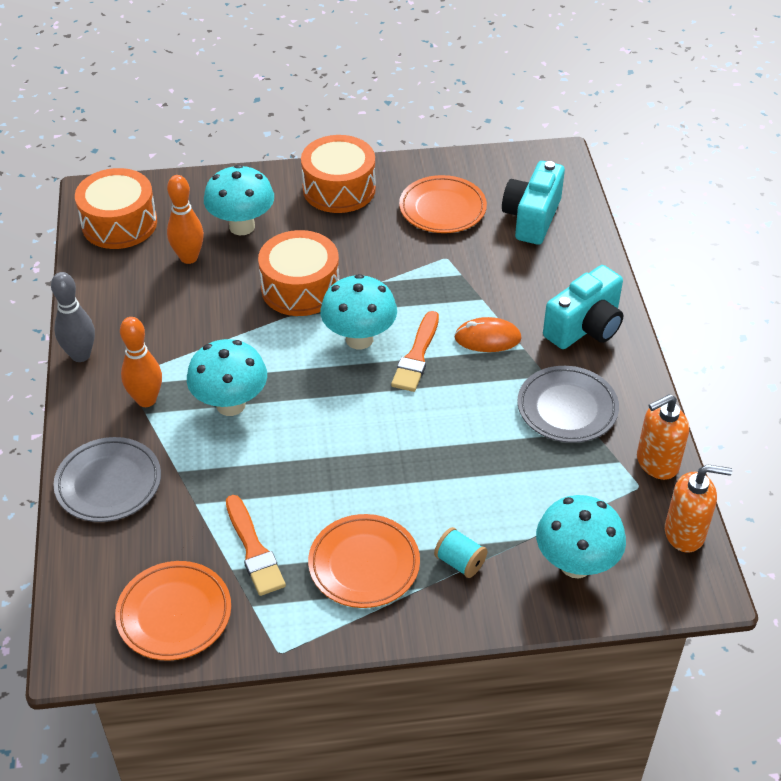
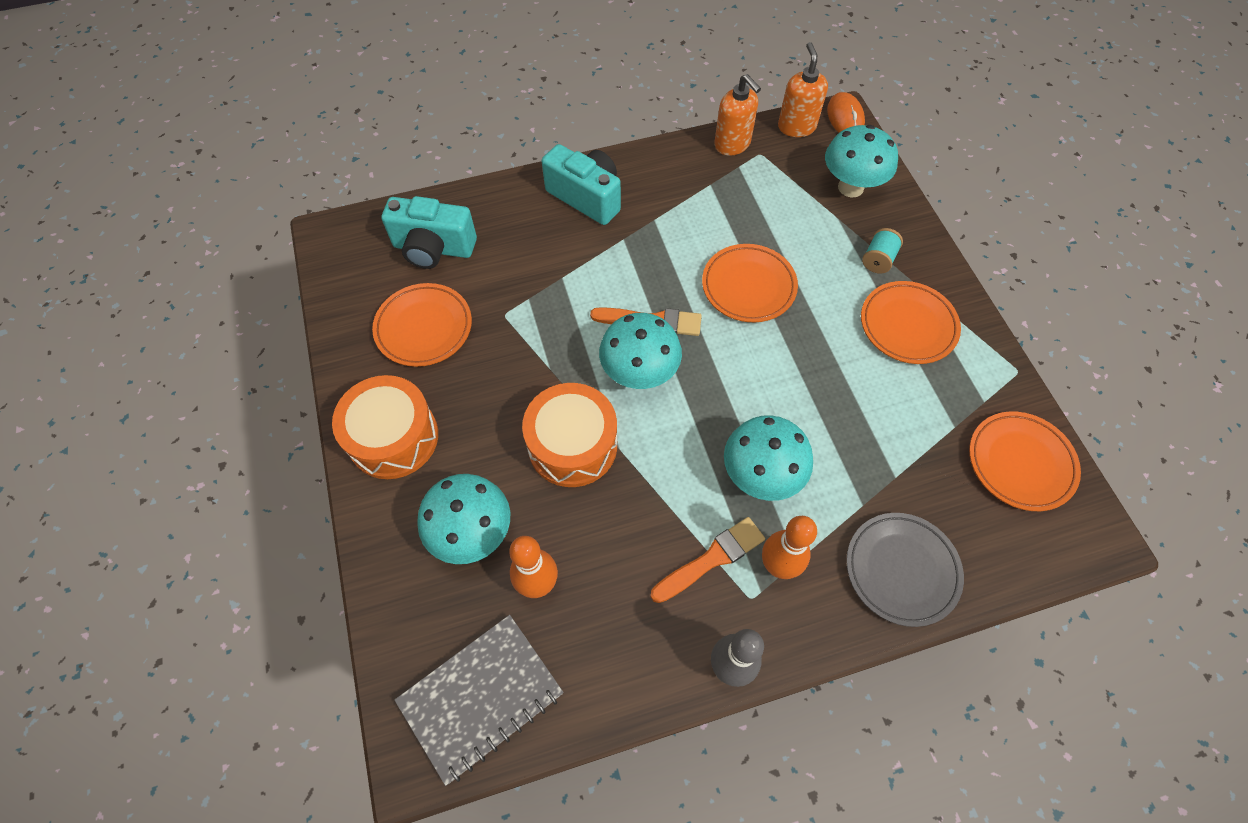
camera: 100 degrees left, 15 degrees up
(119, 223) = (481, 697): orange drum -> grey notebook
(254, 550) = (927, 414): orange brush -> orange brush (711, 559)
(444, 437) = (748, 286): none -> orange plate
(487, 338) = (615, 267): orange mouse -> orange mouse (845, 118)
(567, 408) = (689, 203): grey plate -> none

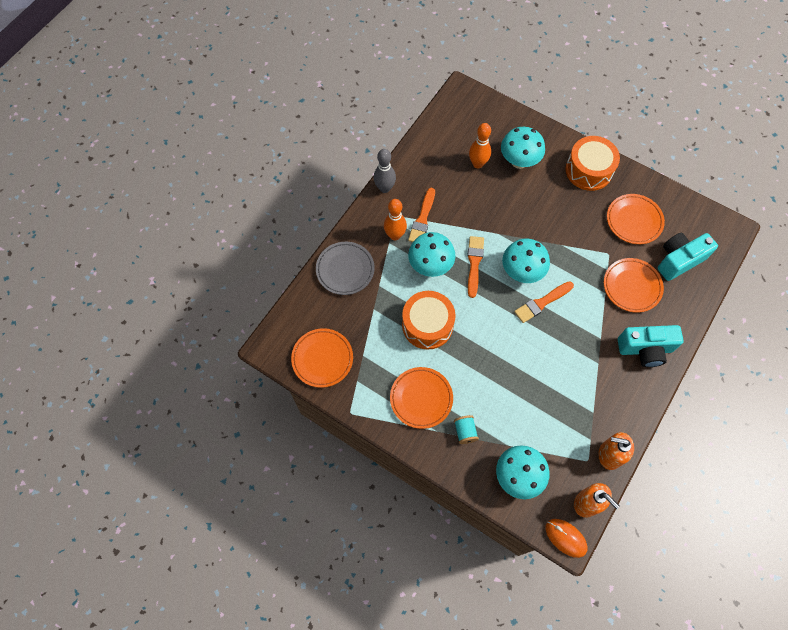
camera: 140 degrees right, 5 degrees up
(481, 697) = (460, 119): grey notebook -> none
(572, 445) = (517, 220): orange drum -> orange drum (427, 325)
(693, 432) = (474, 263): none -> orange brush
(748, 286) = (515, 359): orange plate -> orange plate (632, 286)

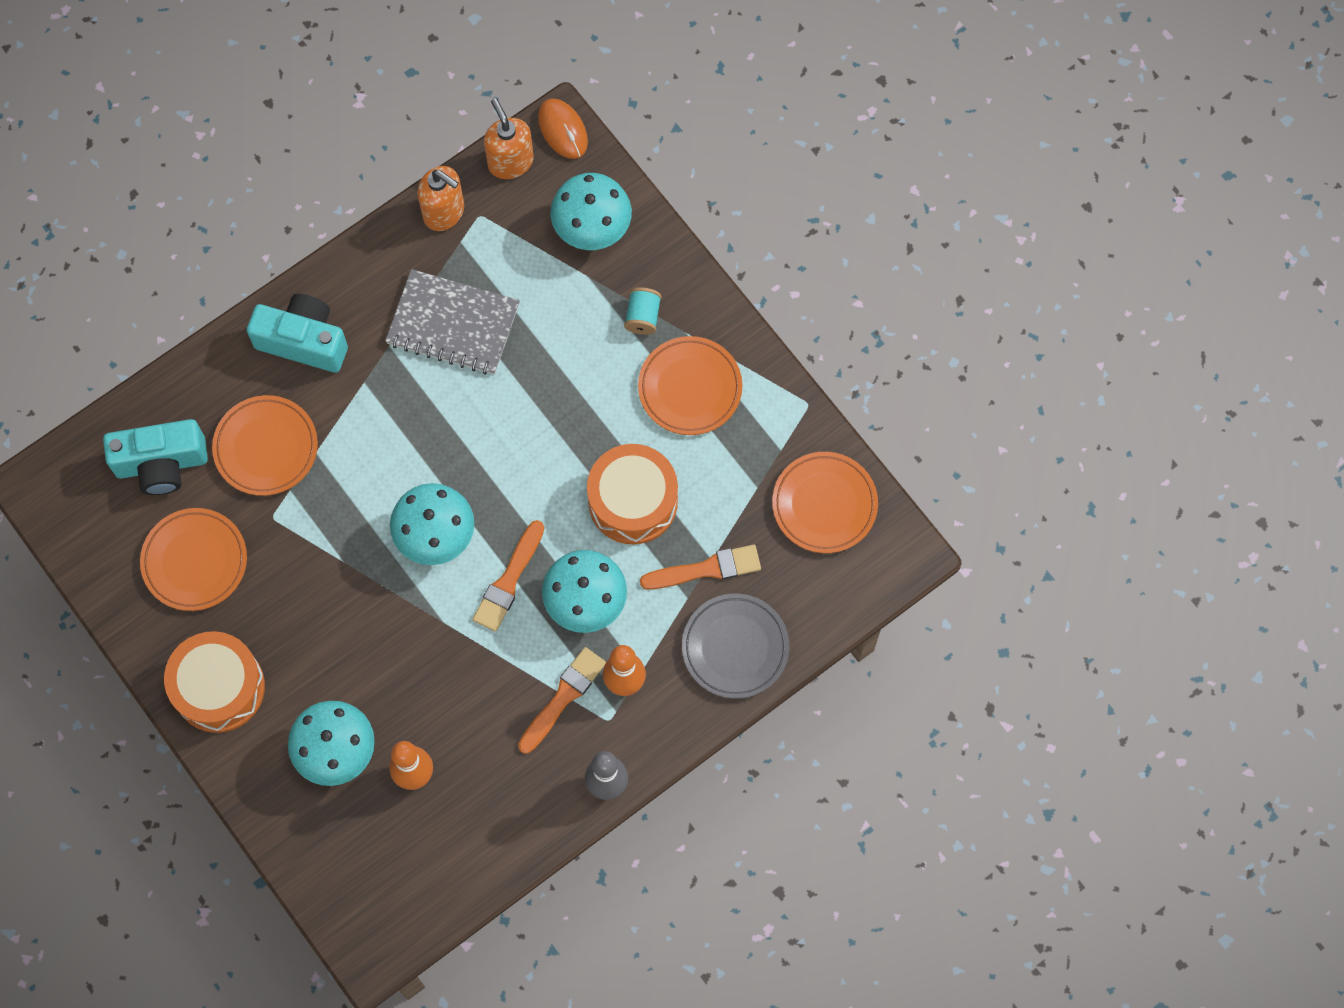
camera: 160 degrees left, 5 degrees up
(542, 303) = (428, 472): orange brush -> orange brush (706, 569)
(569, 388) = (453, 324): none -> grey notebook

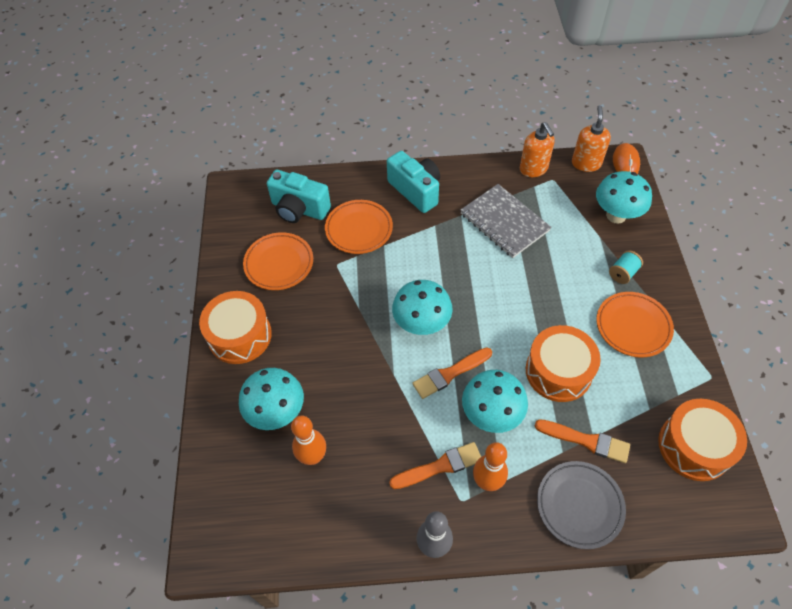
camera: 35 degrees right, 15 degrees down
(824, 504) = (694, 446): orange plate -> orange drum

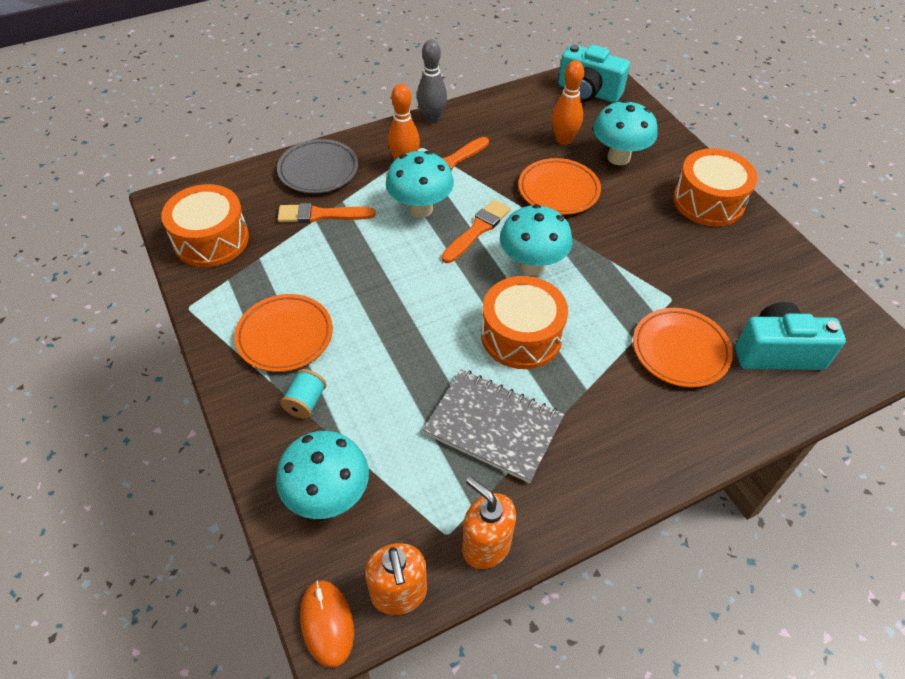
camera: 155 degrees right, 5 degrees down
(279, 264) = (737, 279): orange plate -> orange plate (558, 190)
(416, 190) = (646, 436): turquoise camera -> turquoise camera (588, 92)
(558, 371) = (363, 264): orange drum -> orange drum (521, 335)

